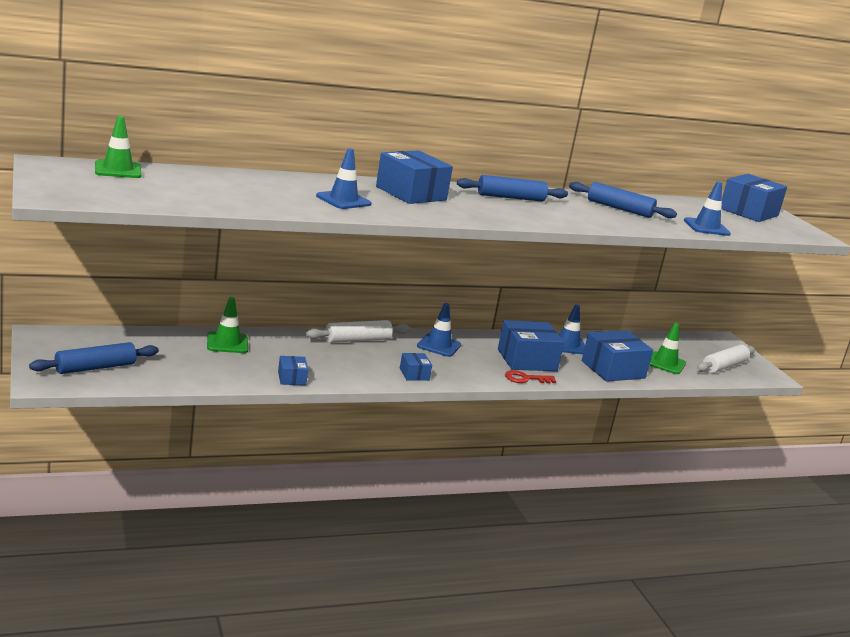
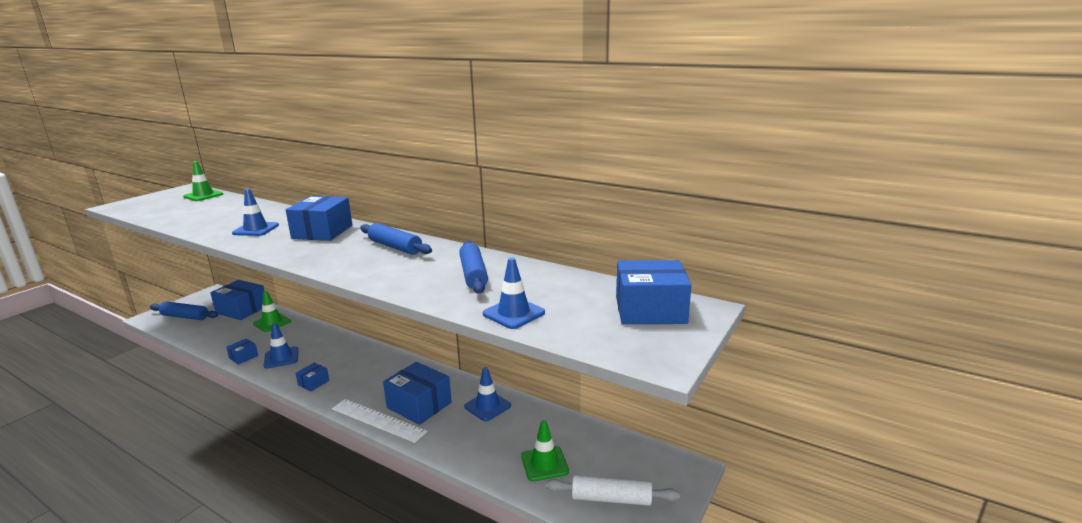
camera: 55 degrees right, 0 degrees up
(358, 340) = (343, 345): white rolling pin -> none
(438, 345) = (384, 368): blue traffic cone -> blue traffic cone (281, 358)
(525, 379) = (378, 420): red key -> white ruler
(613, 369) = (473, 446): blue box -> blue box (242, 310)

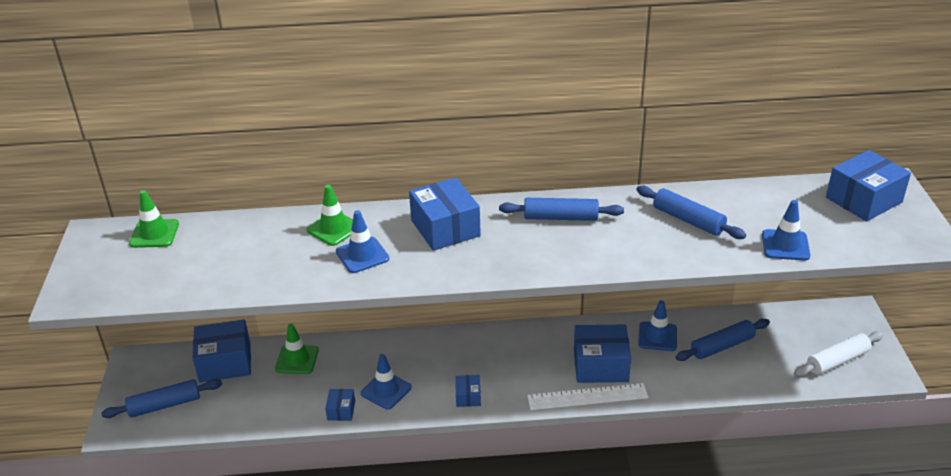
camera: 35 degrees left, 15 degrees up
(525, 436) = (722, 346): none -> blue rolling pin
(544, 464) = (764, 360): green traffic cone -> green traffic cone (334, 229)

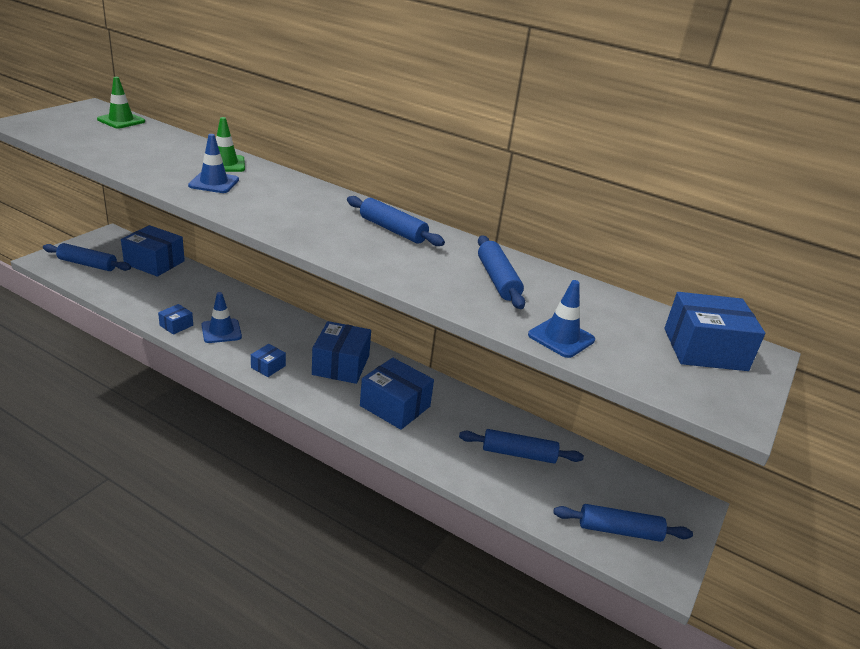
camera: 30 degrees right, 5 degrees down
(297, 359) = (196, 284): green traffic cone -> none
(445, 228) = (296, 196): blue box -> blue box (341, 365)
(587, 397) = (353, 419): white ruler -> none
(657, 336) = (470, 415): blue traffic cone -> none
(837, 360) = (619, 530): white rolling pin -> blue rolling pin

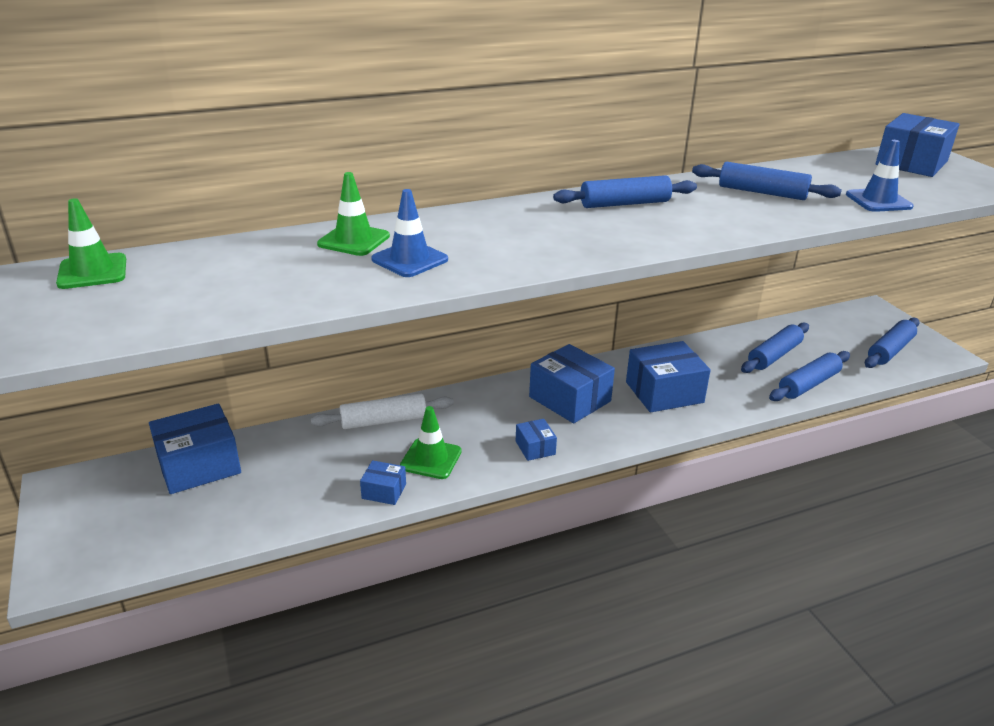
camera: 50 degrees left, 0 degrees up
(87, 264) = (127, 531): blue rolling pin -> blue rolling pin (808, 384)
(176, 325) = (384, 491): blue box -> blue box turned 60 degrees counterclockwise
(221, 331) = (431, 459): blue traffic cone -> green traffic cone
(246, 303) = (384, 421): none -> white rolling pin

